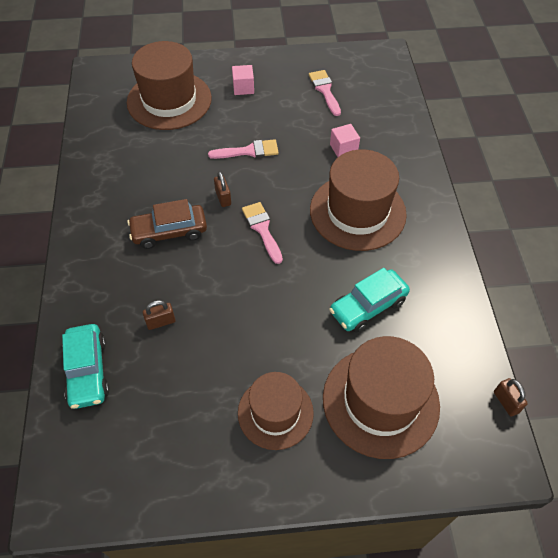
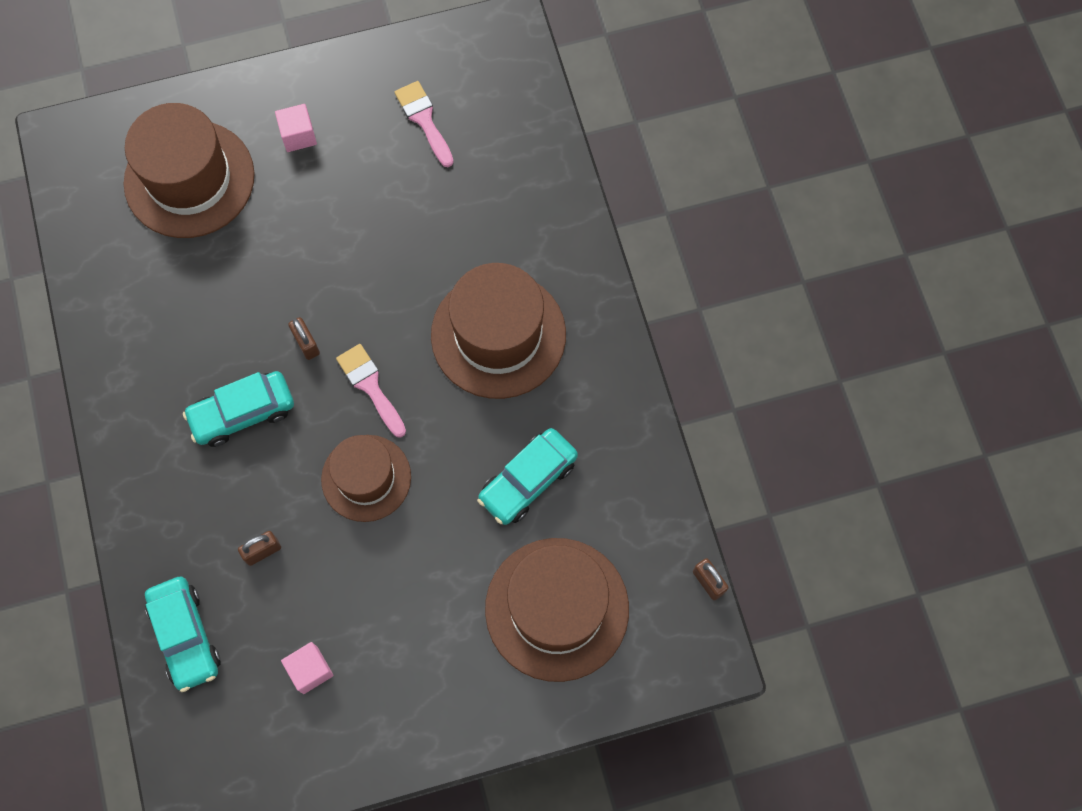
camera: 10 degrees left, 15 degrees up
(169, 232) = (242, 413): brown car -> turquoise car
(249, 151) = (328, 255): pink brush -> none
(275, 412) = (431, 647): brown hat -> brown hat (366, 478)
(343, 149) = (466, 227): pink cube -> pink cube (310, 670)

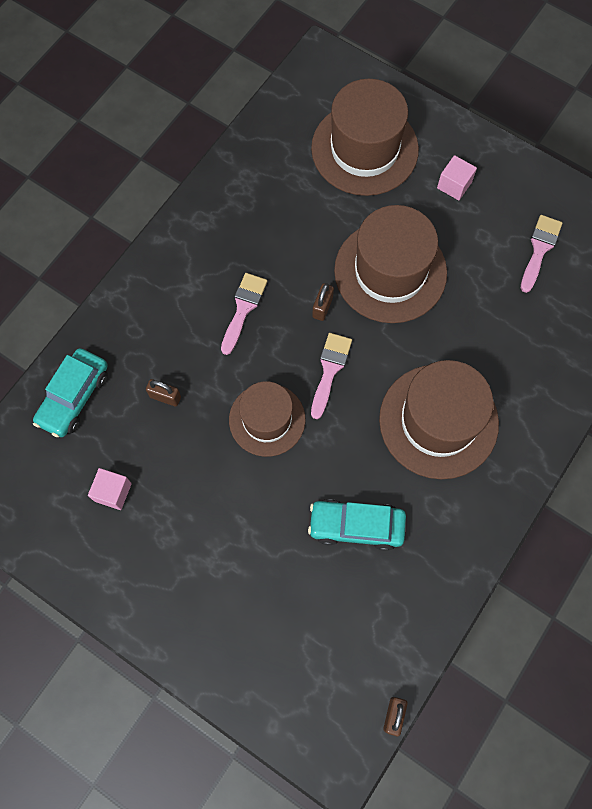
camera: 50 degrees right, 0 degrees up
(242, 413) = (243, 308): turquoise car -> pink brush
(557, 609) = (285, 621): brown hat -> brown hat (390, 271)

